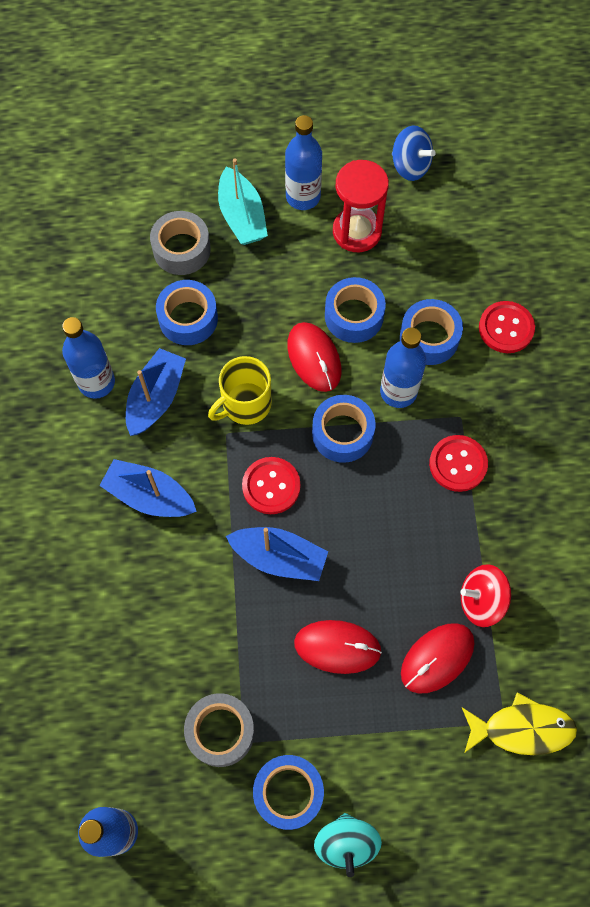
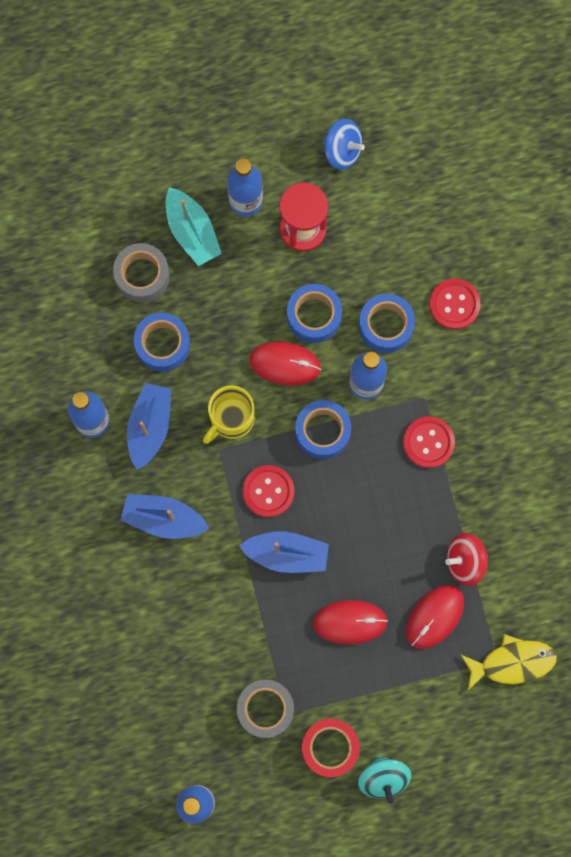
camera: 10 degrees left, 10 degrees up
(288, 793) = (330, 747): blue tape -> red tape
(314, 358) = (284, 364): red mouse -> red mouse turned 45 degrees counterclockwise

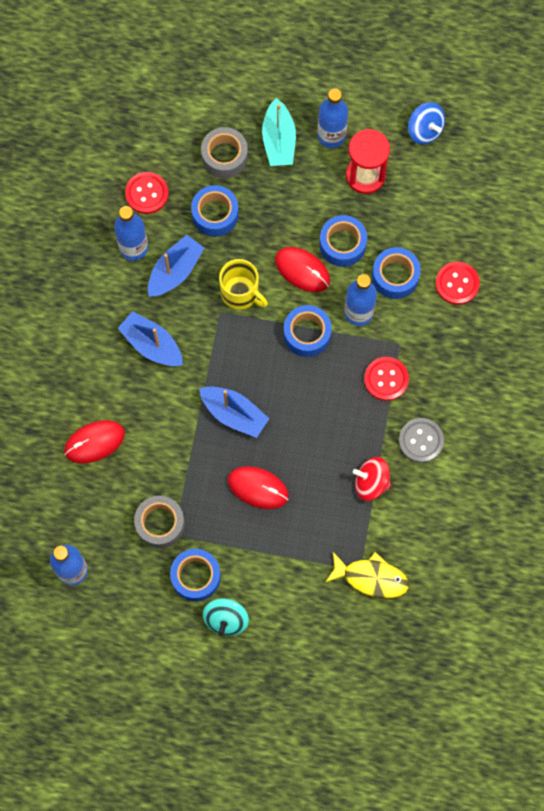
camera: 25 degrees right, 5 degrees down
(231, 419) = (240, 293): yellow mug -> yellow mug turned 120 degrees counterclockwise
(268, 491) = (242, 360): red button -> red button (146, 193)
(330, 747) = (196, 576): red tape -> blue tape
(434, 617) = (326, 514): red mouse -> red mouse (94, 442)
(495, 492) = (421, 440): none -> grey button

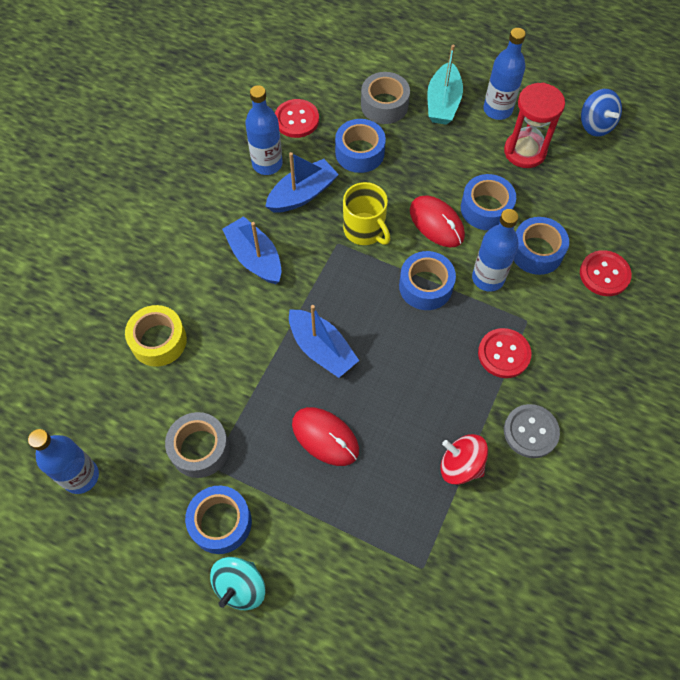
camera: 15 degrees right, 10 degrees down
(94, 442) = (158, 341): red mouse -> yellow tape
(371, 578) = (434, 582): yellow fish -> none

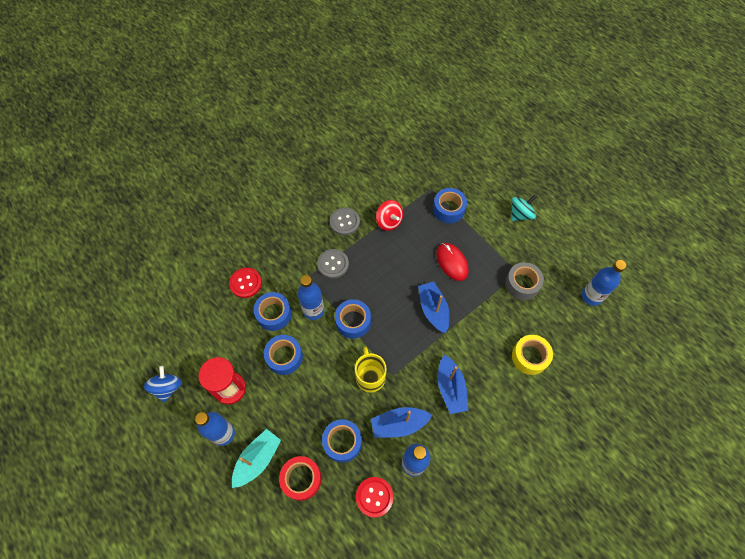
camera: 155 degrees left, 0 degrees up
(220, 522) = (521, 244): blue tape -> blue tape (448, 209)
(384, 105) = (301, 479): grey tape -> red tape
(436, 223) = (322, 360): red mouse -> none
(504, 354) = (333, 264): red button -> grey button

